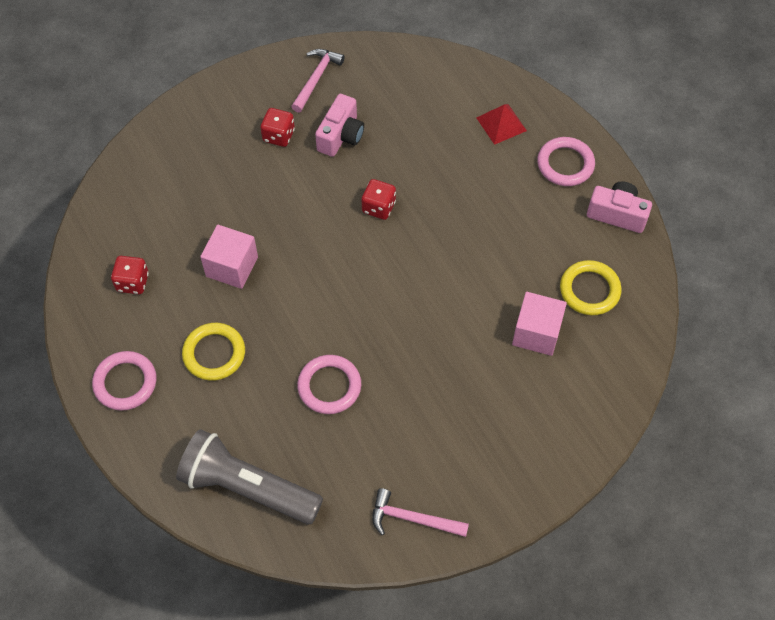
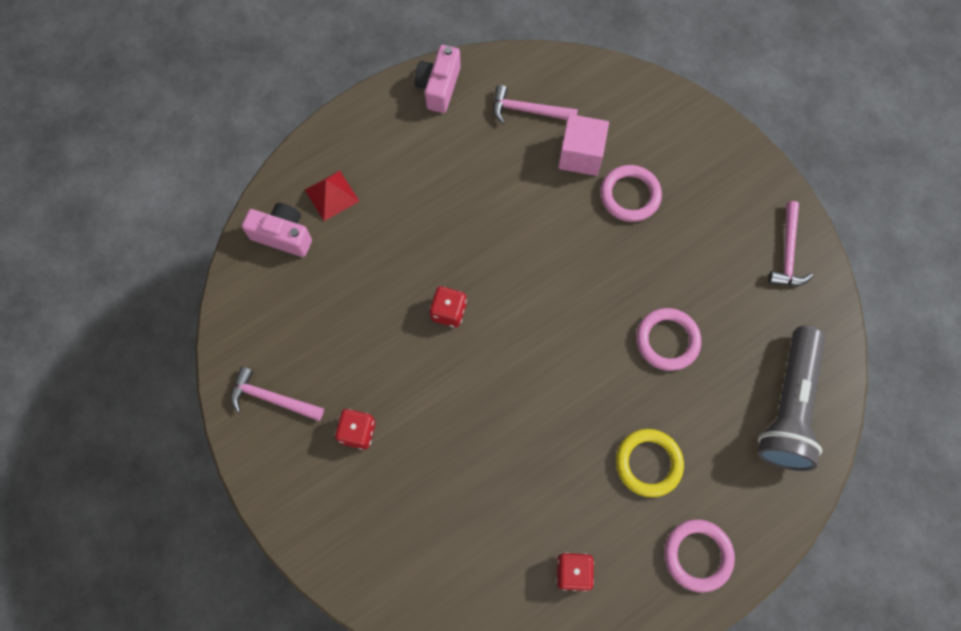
camera: 95 degrees left, 10 degrees up
(232, 267) = (539, 460): pink cube -> none
(341, 136) = (355, 361): pink camera -> pink camera (283, 235)
(565, 164) = (381, 133): pink ring -> pink ring (630, 195)
(589, 290) = (528, 110): yellow ring -> pink hammer

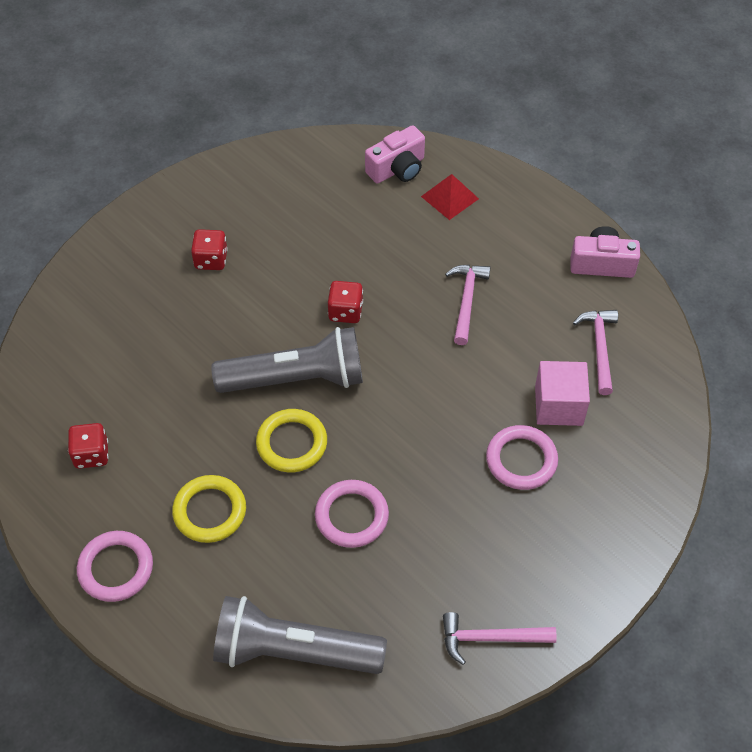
camera: 80 degrees right, 15 degrees down
(272, 398) = (234, 191): pink hammer -> pink hammer (466, 301)
(283, 235) = (397, 169): pink camera -> pink camera turned 45 degrees clockwise
(517, 368) = (296, 379): none -> grey flashlight
(587, 381) = (292, 443): none -> yellow ring

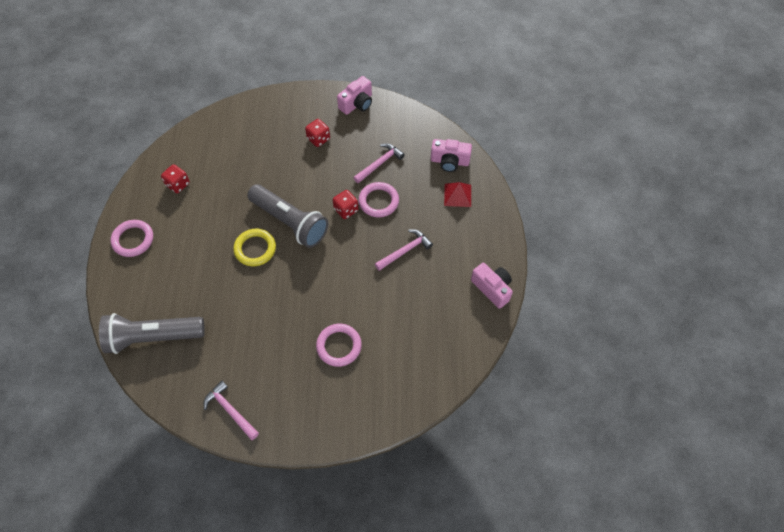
camera: 45 degrees right, 5 degrees up
(209, 185) = (357, 104): none -> pink camera
(210, 511) = (191, 248): yellow ring -> none
(294, 651) = (153, 337): grey flashlight -> grey flashlight turned 60 degrees counterclockwise
(351, 516) = (240, 303): pink ring -> pink ring (378, 201)
(558, 405) = (386, 337): pink cube -> none
(599, 348) = (439, 328): pink hammer -> pink hammer (379, 163)

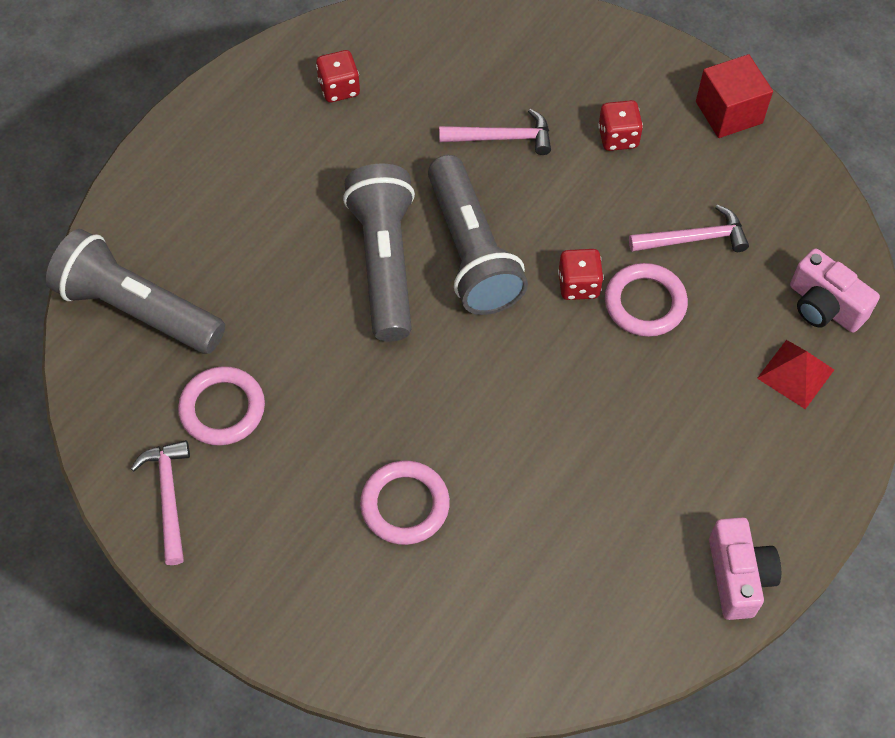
camera: 35 degrees right, 0 degrees up
(133, 240) = (213, 139): pink ring -> pink ring (222, 409)
(255, 249) = (385, 263): yellow ring -> grey flashlight
(357, 104) = (729, 112): pink camera -> red cube
(405, 251) = (630, 415): pink hammer -> pink hammer (502, 138)

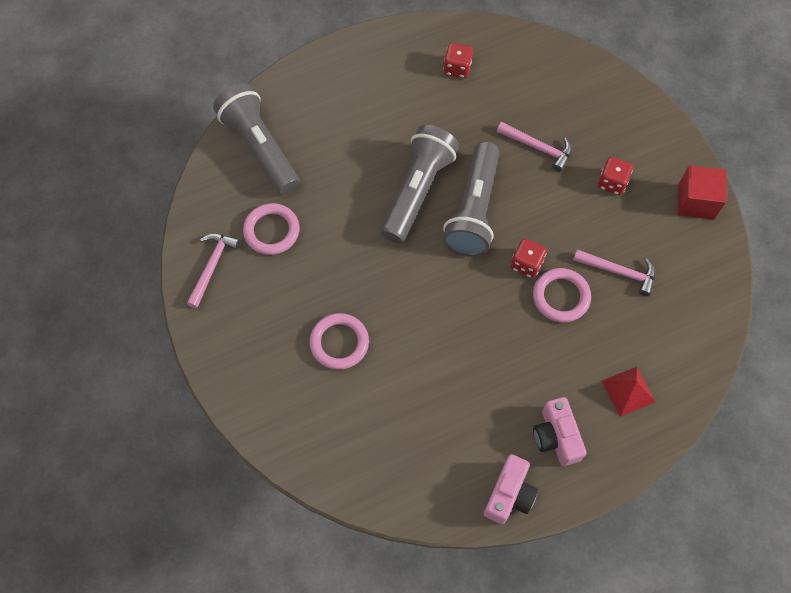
camera: 30 degrees right, 5 degrees up
(824, 306) = (676, 358): pink camera -> pink camera (556, 437)

